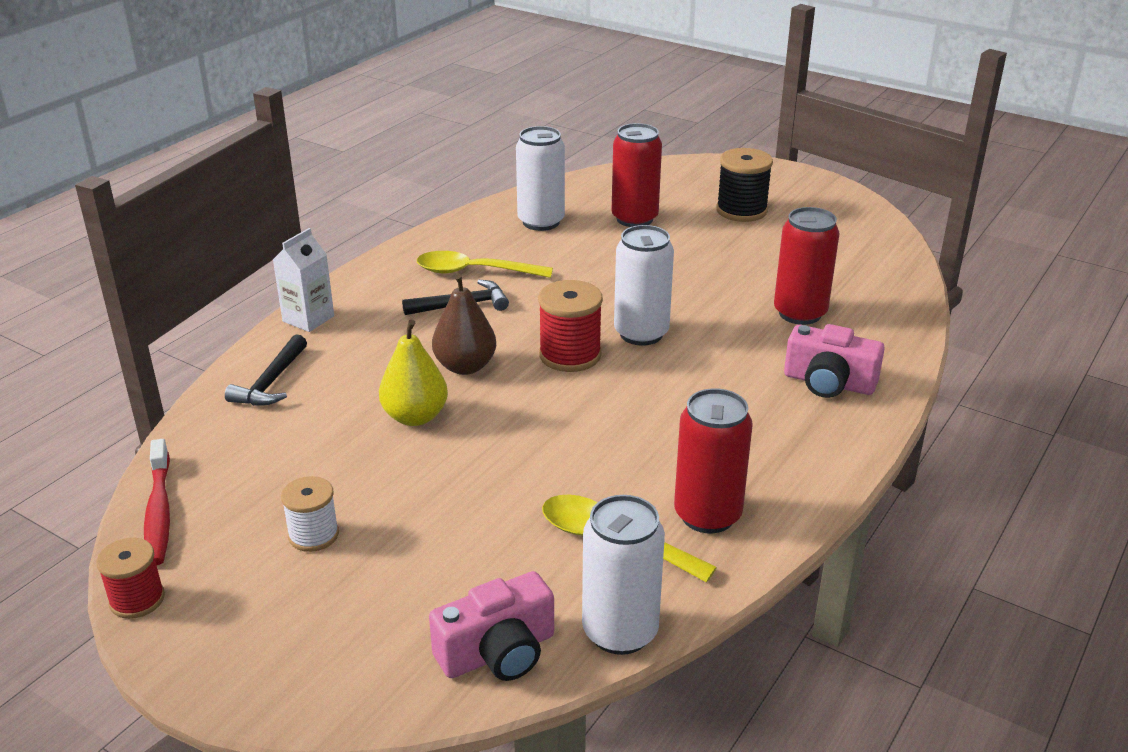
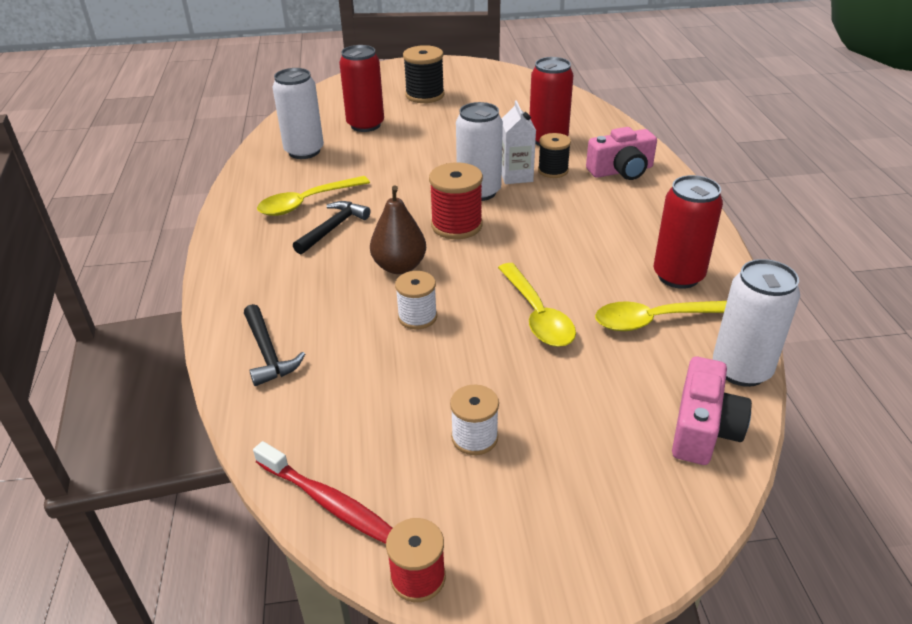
camera: 40 degrees left, 5 degrees up
(308, 319) = (225, 293): white carton -> white carton (516, 176)
(415, 417) = (417, 317): yellow pear -> white spool
(514, 472) = (537, 315): none -> yellow spoon
(751, 347) = (553, 171): none -> black spool

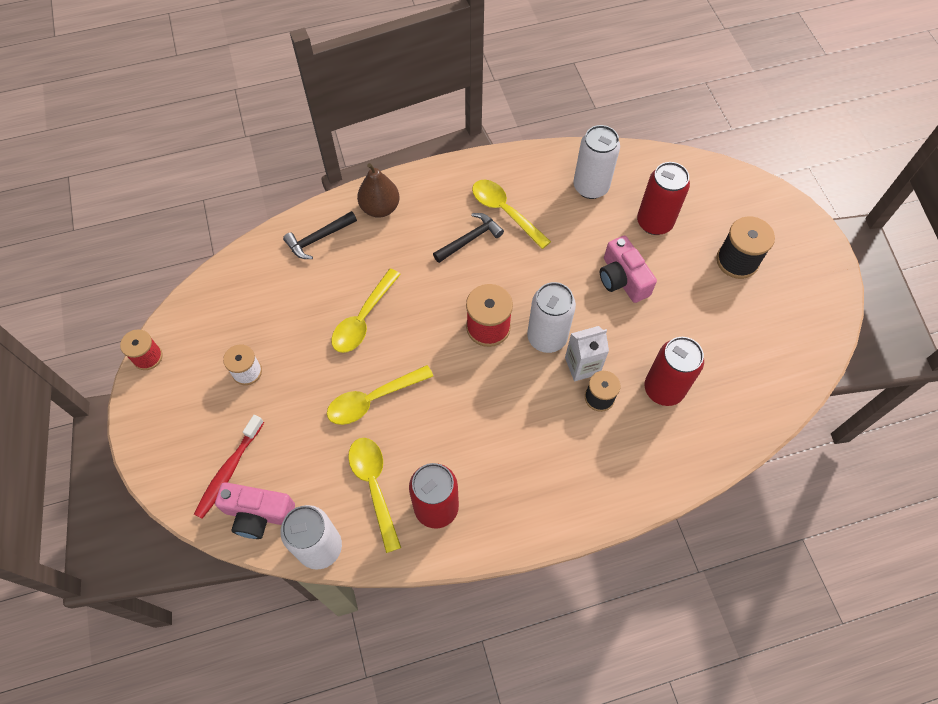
camera: 80 degrees right, 25 degrees up
(328, 501) = (197, 303): red toothbrush -> red toothbrush (229, 471)
(333, 228) = (470, 239): black hammer -> black hammer turned 60 degrees counterclockwise
(399, 266) = (423, 296): brown pear -> brown pear (380, 208)
(417, 317) = (363, 319): white spool -> yellow spoon
(621, 171) = (612, 462): pink camera -> pink camera (622, 279)

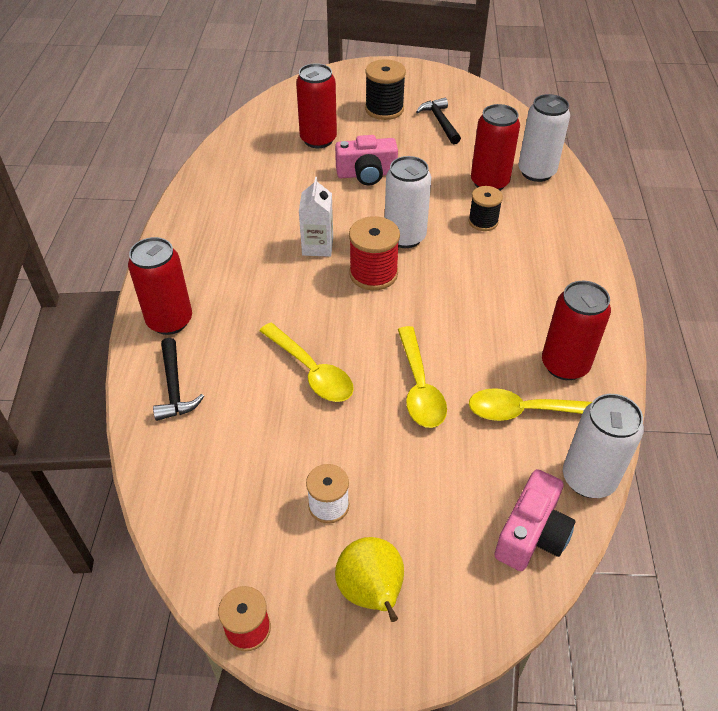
camera: 70 degrees left, 15 degrees down
(187, 420) = (371, 593): none -> yellow pear
(229, 471) = (463, 556): red toothbrush -> none
(380, 208) = (170, 321): brown pear -> red can
(470, 239) = (260, 260): black hammer -> black hammer (440, 122)
(504, 212) = (243, 226): yellow spoon -> none
(582, 365) = (445, 223): white carton -> white carton (317, 246)
(590, 187) = (254, 164): white can -> white can (536, 172)

